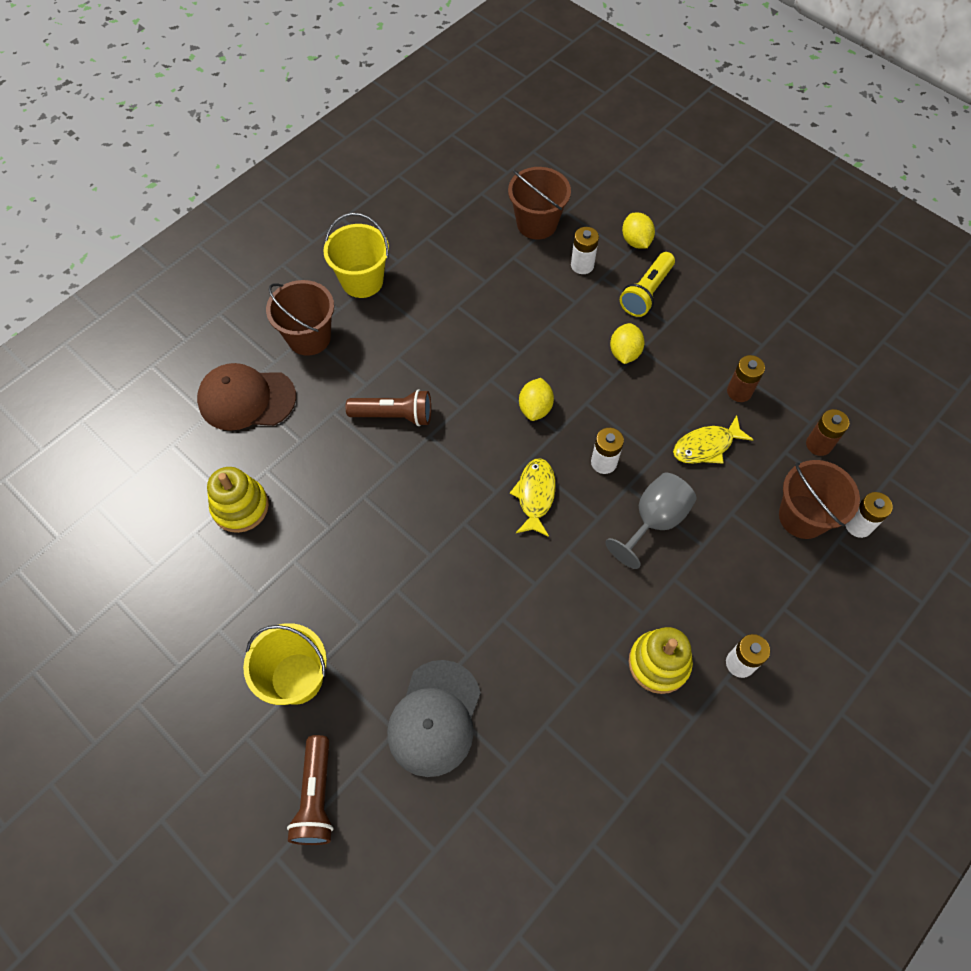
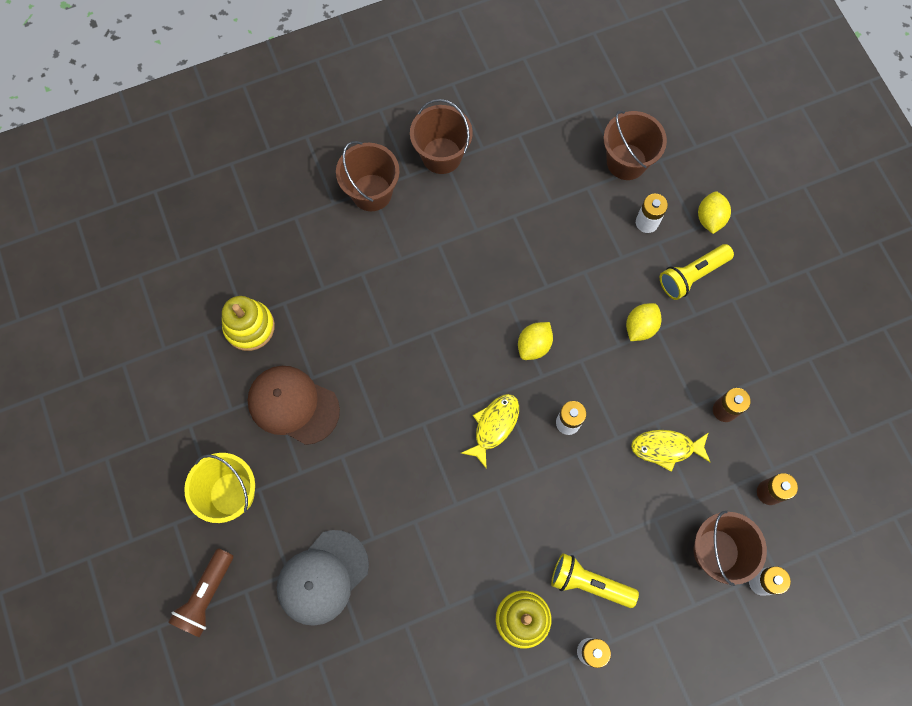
camera: 25 degrees right, 10 degrees up
(246, 399) = (295, 229): brown cap -> brown cap (293, 405)
(362, 281) = (441, 155): yellow bucket -> brown bucket
(394, 415) = (410, 299): brown flashlight -> none
(654, 521) = (583, 495): grey goblet -> none
(703, 599) = (589, 583): none -> yellow flashlight

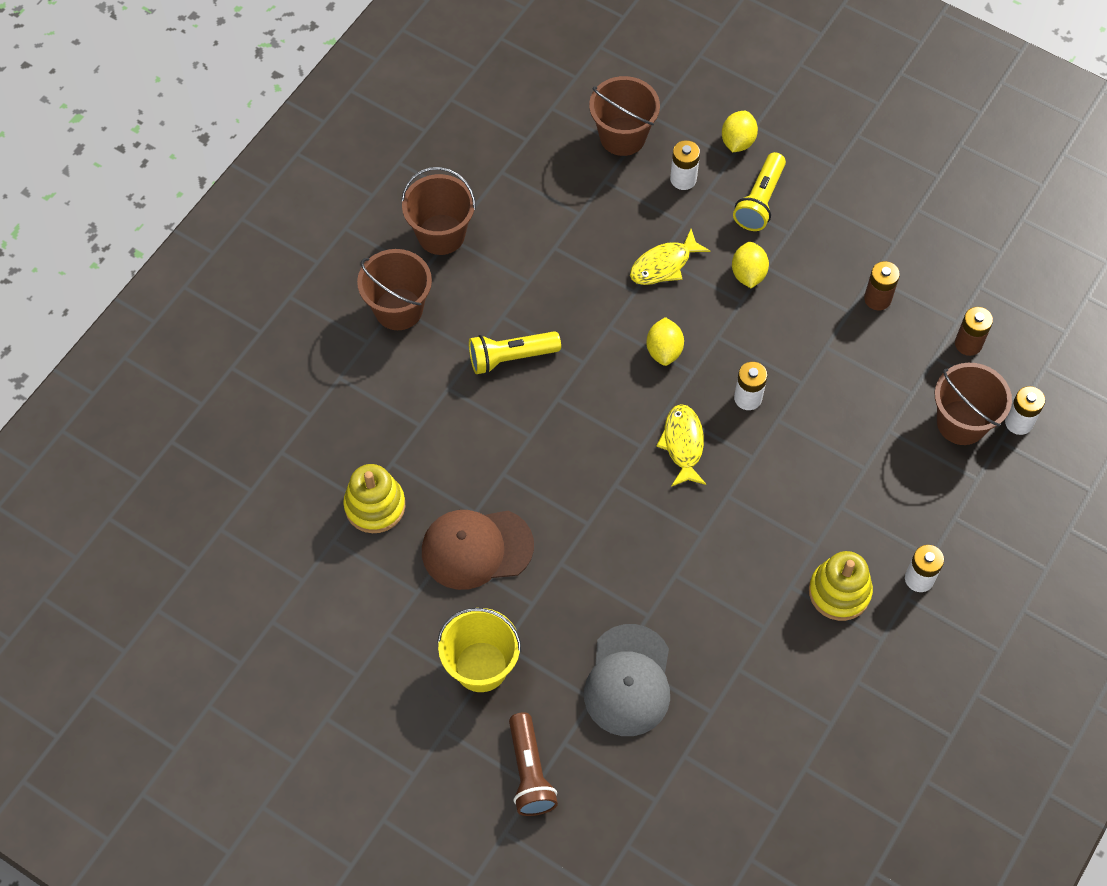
camera: 35 degrees left, 10 degrees down
(589, 583) = (873, 522): yellow flashlight -> yellow flashlight (511, 357)
(666, 448) = (852, 364): yellow fish -> yellow fish (664, 265)
(710, 218) = (737, 141): yellow lemon -> yellow lemon turned 45 degrees clockwise

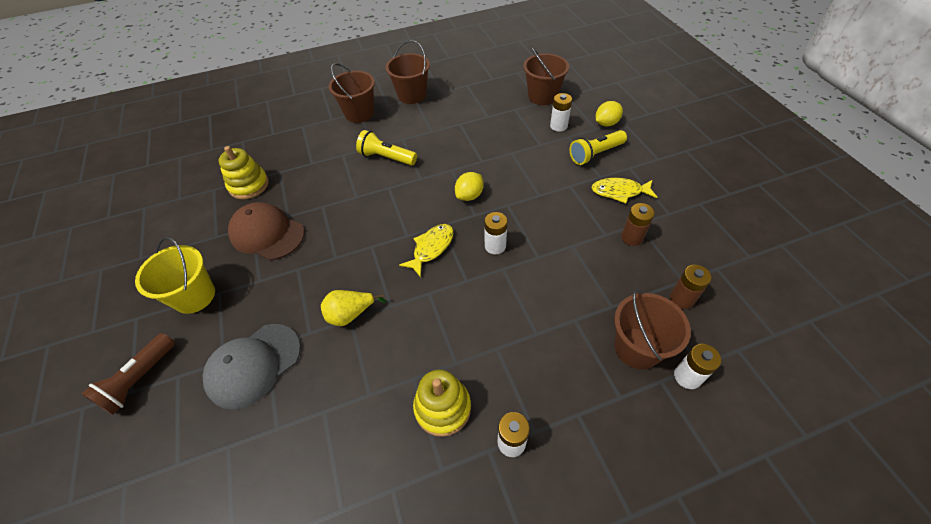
camera: 40 degrees right, 10 degrees down
(664, 265) = (510, 157): yellow fish -> yellow fish (619, 192)
(671, 570) = (351, 314): none -> yellow pear
(748, 274) = (556, 184): yellow lemon -> none

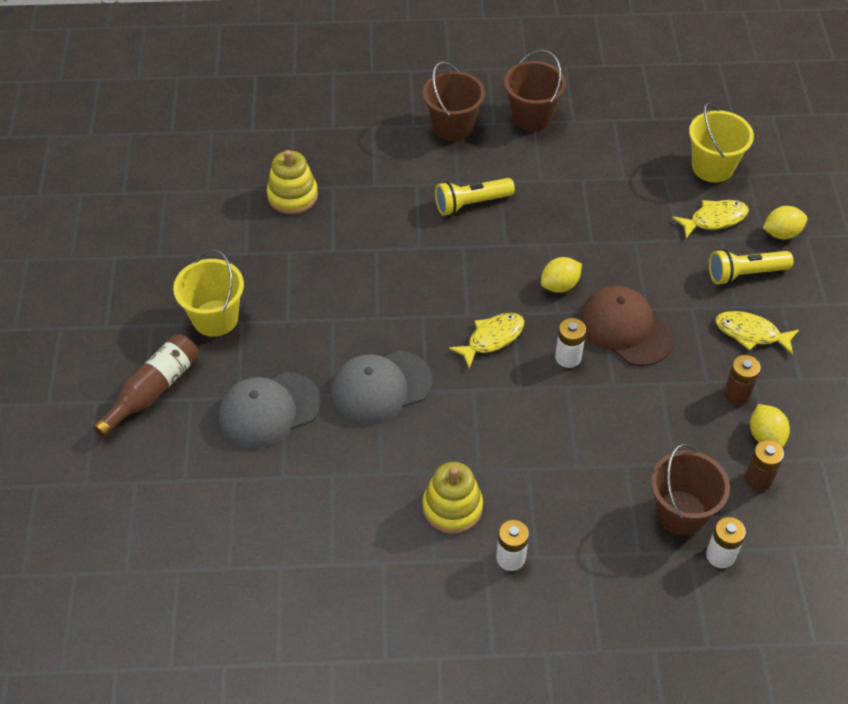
camera: 15 degrees right, 0 degrees up
(139, 379) = (153, 390): brown flashlight -> brown bottle
(267, 234) = (305, 266): brown cap -> brown cap (625, 328)
(351, 314) = (381, 387): yellow pear -> grey cap
(386, 157) = (471, 204): yellow flashlight -> yellow flashlight turned 60 degrees counterclockwise
(542, 96) = (712, 167): brown bucket -> yellow bucket
(558, 126) = (714, 219): white battery -> yellow fish
(669, 263) = (765, 436): none -> yellow lemon

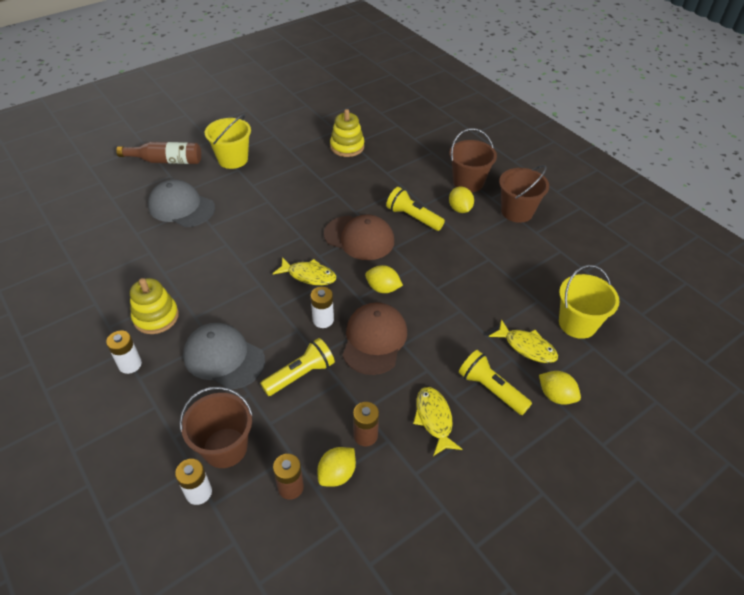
camera: 55 degrees right, 5 degrees down
(381, 387) = (230, 243): grey cap -> grey cap (224, 358)
(467, 266) = (359, 238): none -> brown cap
(490, 158) = (460, 209): none -> yellow lemon
(629, 411) = (300, 374): none -> yellow flashlight

